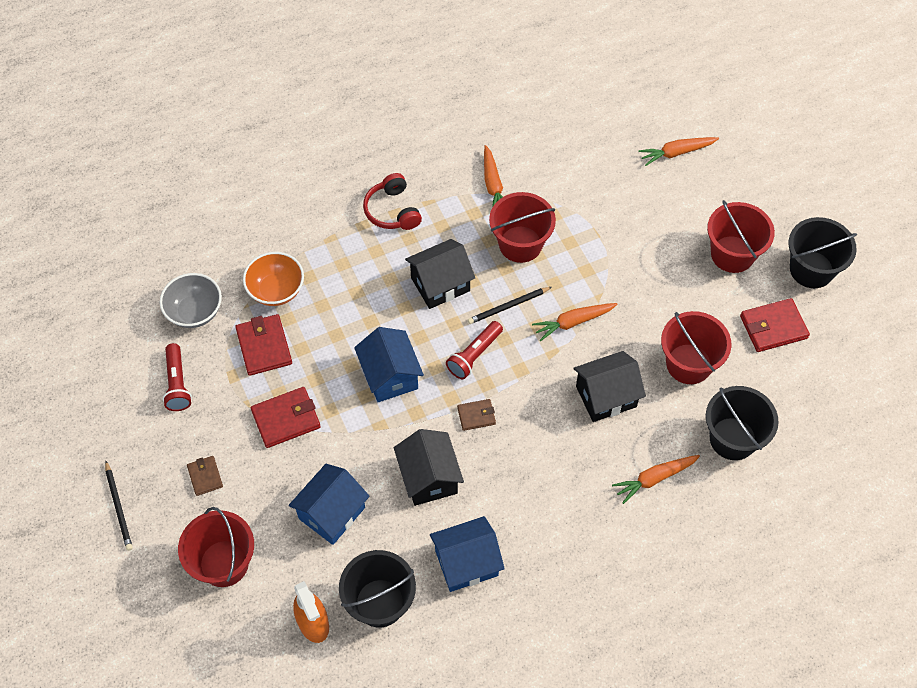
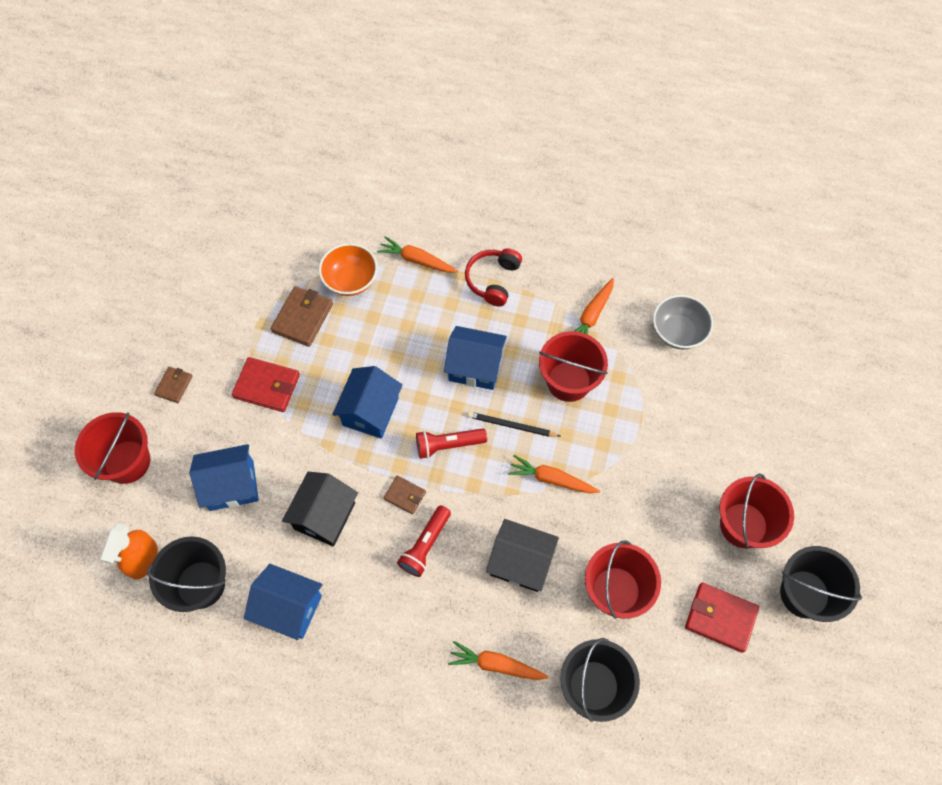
camera: 40 degrees right, 5 degrees up
(119, 507) = (100, 362): black pencil -> none
(177, 384) = (219, 300): red flashlight -> red flashlight (425, 545)
(195, 312) = (280, 254): grey bowl -> grey bowl (678, 332)
(264, 346) = (302, 318): red wallet -> brown wallet
(440, 284) = (475, 367): black house -> blue house
(676, 153) = (775, 399): orange carrot -> orange carrot (417, 260)

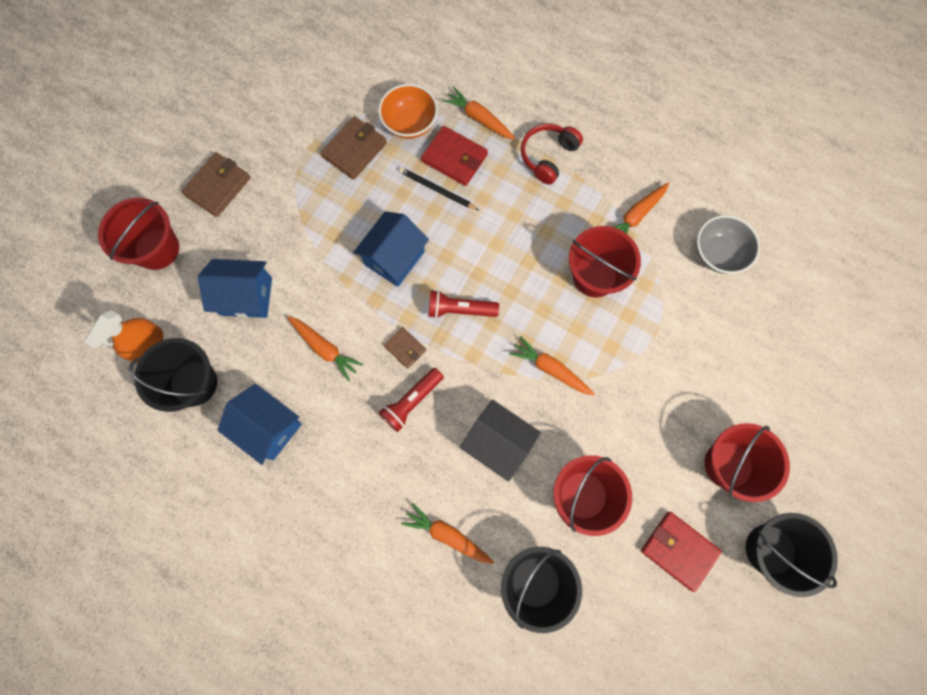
camera: 15 degrees right, 10 degrees up
(174, 385) = (218, 186): brown wallet -> brown wallet, size x1.71
(267, 386) = (303, 208): red wallet -> red wallet (454, 158)
(325, 516) = (324, 348): black house -> orange carrot
(475, 367) = (507, 239): blue house -> none
(511, 425) = (526, 306): black pencil -> black pencil (437, 190)

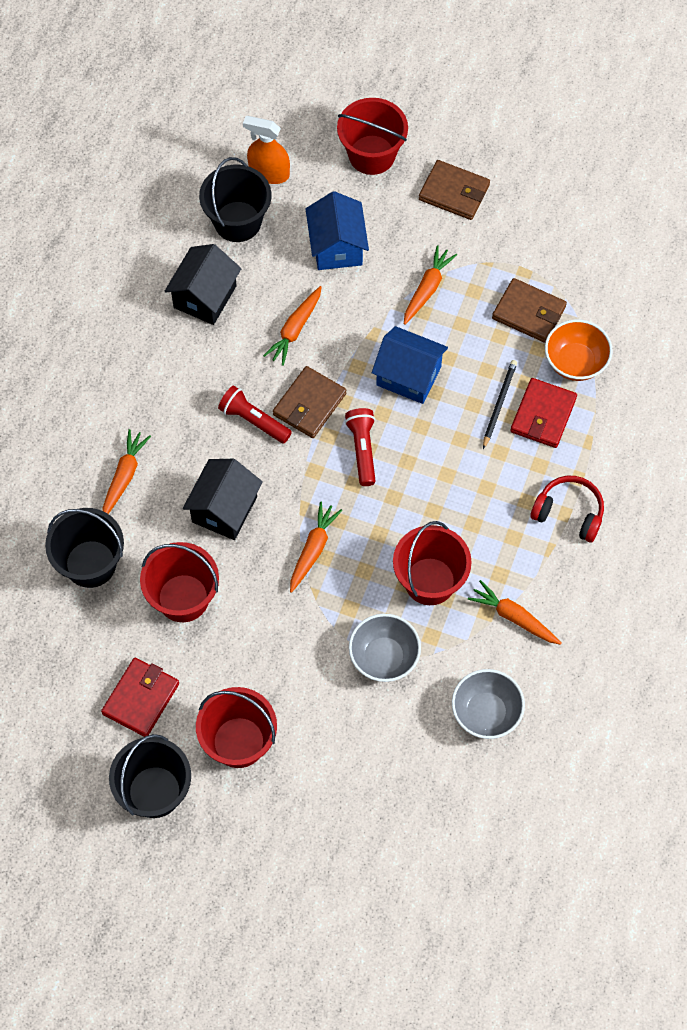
camera: 80 degrees right, 10 degrees down
(269, 427) = (205, 297): blue house -> black house
(405, 348) = (309, 404): brown wallet -> brown wallet, size x1.71
(479, 119) = (600, 433): orange carrot -> orange carrot (427, 289)
(660, 326) = (384, 657): none -> grey bowl

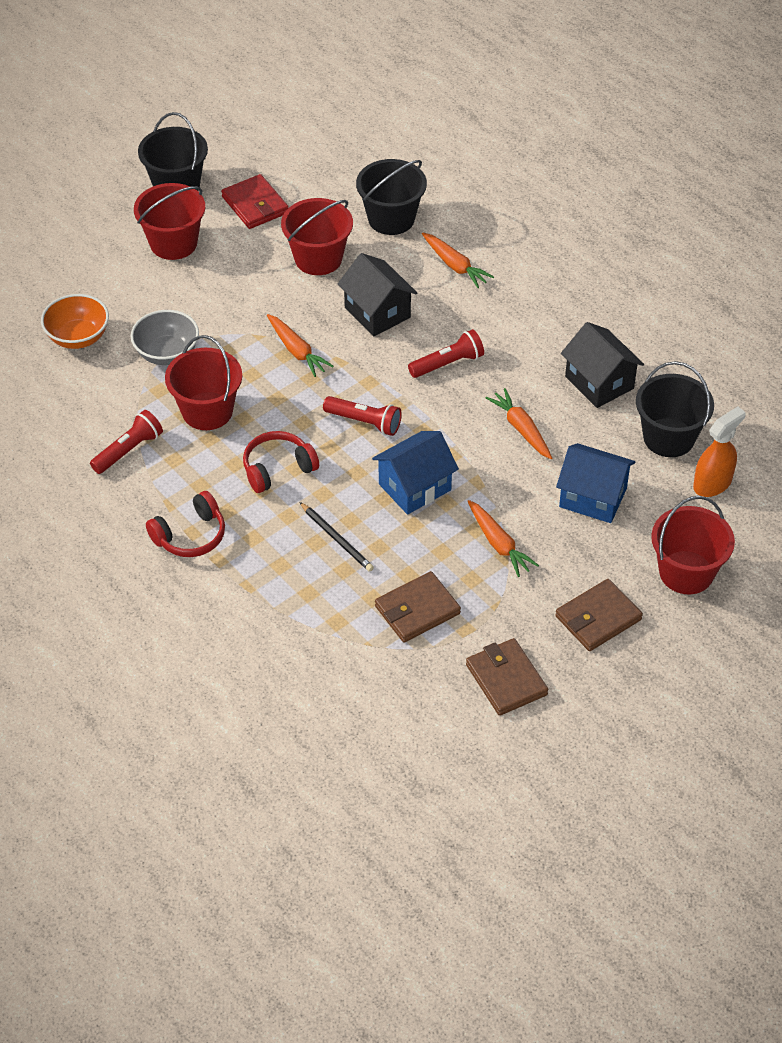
camera: 120 degrees right, 15 degrees down
(309, 404) = (436, 406): brown wallet -> brown wallet (506, 679)
(456, 488) = (278, 468): none -> red headphones
(486, 713) = (66, 394): grey bowl -> none
(514, 617) = (129, 450): orange carrot -> red flashlight
(543, 415) = (300, 566): red wallet -> none
(575, 362) = (337, 619): orange bowl -> orange bowl (78, 337)

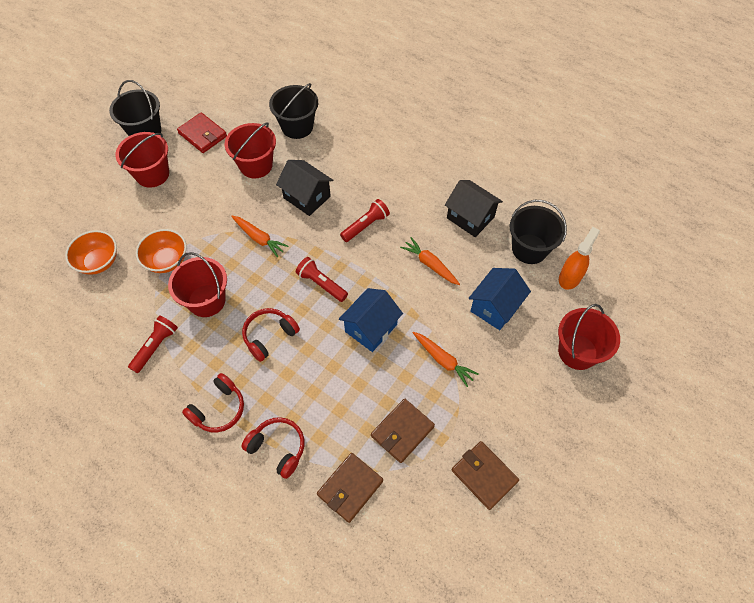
camera: 15 degrees left, 10 degrees up
(167, 353) = (167, 260): grey bowl -> orange bowl
(253, 593) = (278, 448): none -> red headphones
(337, 539) = (327, 385): black pencil -> none
(364, 422) = (321, 284): red flashlight -> red flashlight turned 150 degrees counterclockwise
(455, 265) = (349, 152): orange carrot -> none
(593, 497) = (495, 307): blue house -> blue house turned 60 degrees counterclockwise
(598, 618) = (531, 405): brown wallet -> brown wallet (350, 488)

